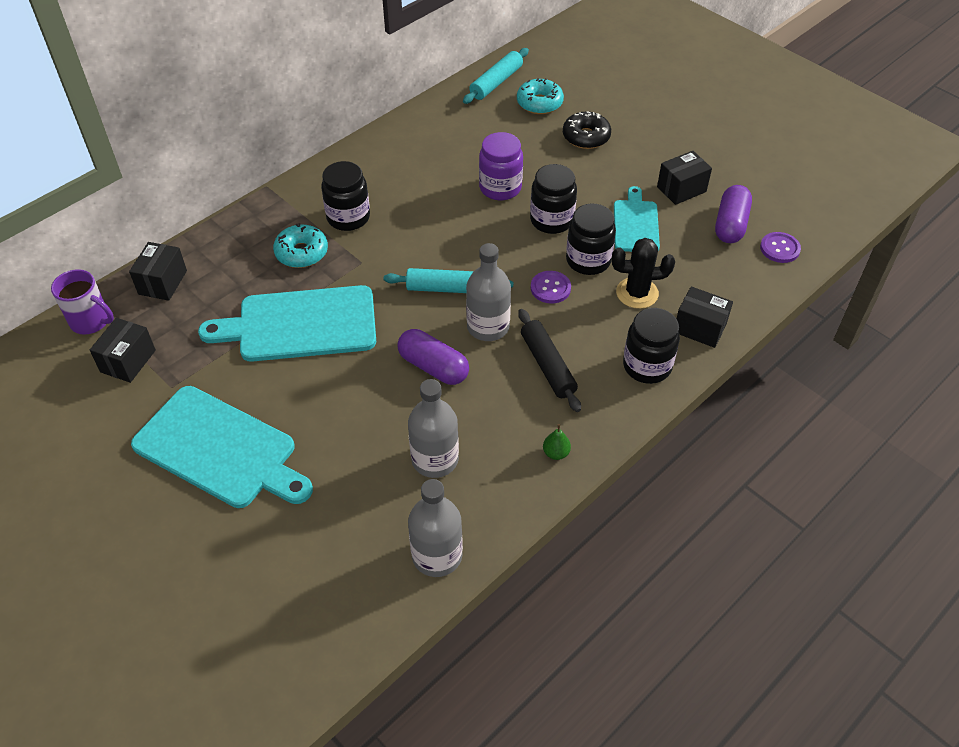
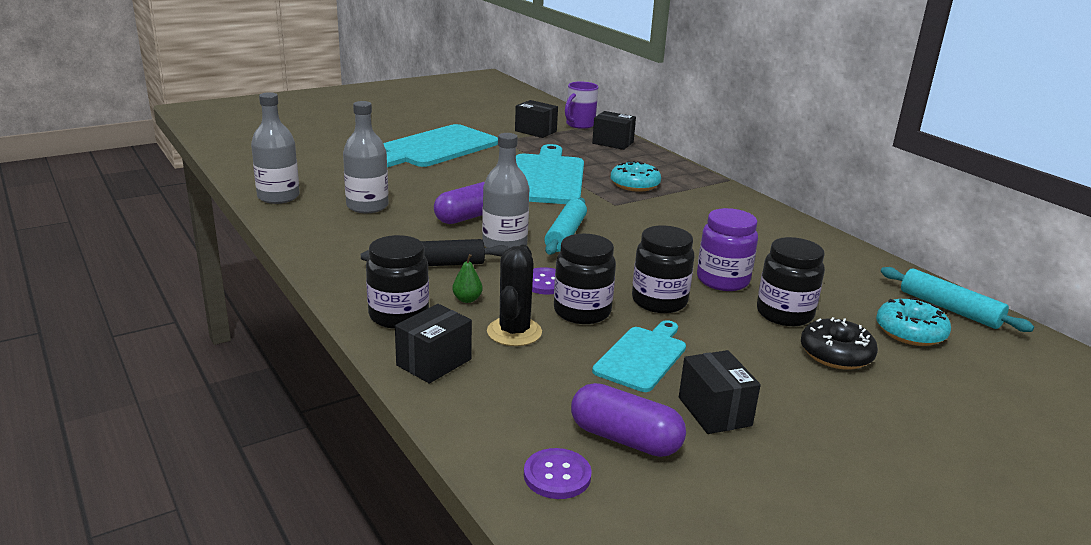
camera: 100 degrees right, 25 degrees down
(348, 217) = (680, 205): black jar -> black jar (784, 314)
(556, 453) = (329, 251): green pear -> green pear (467, 299)
(635, 224) = (642, 357): turquoise cutting board -> turquoise cutting board turned 75 degrees counterclockwise

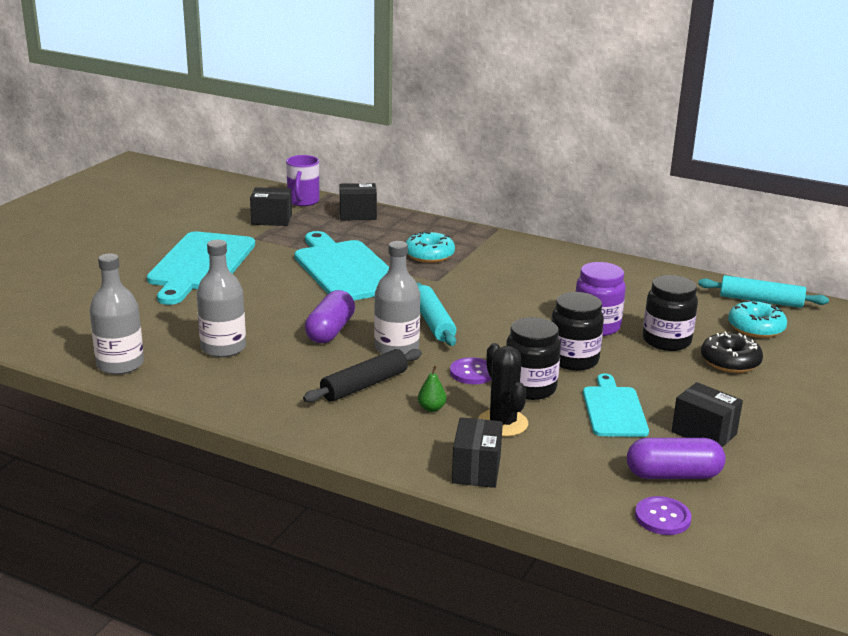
camera: 30 degrees left, 0 degrees up
(399, 315) = (397, 442): black jar -> none

